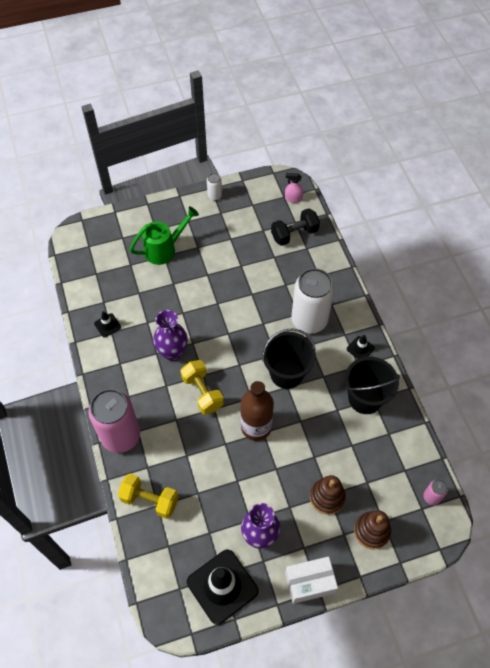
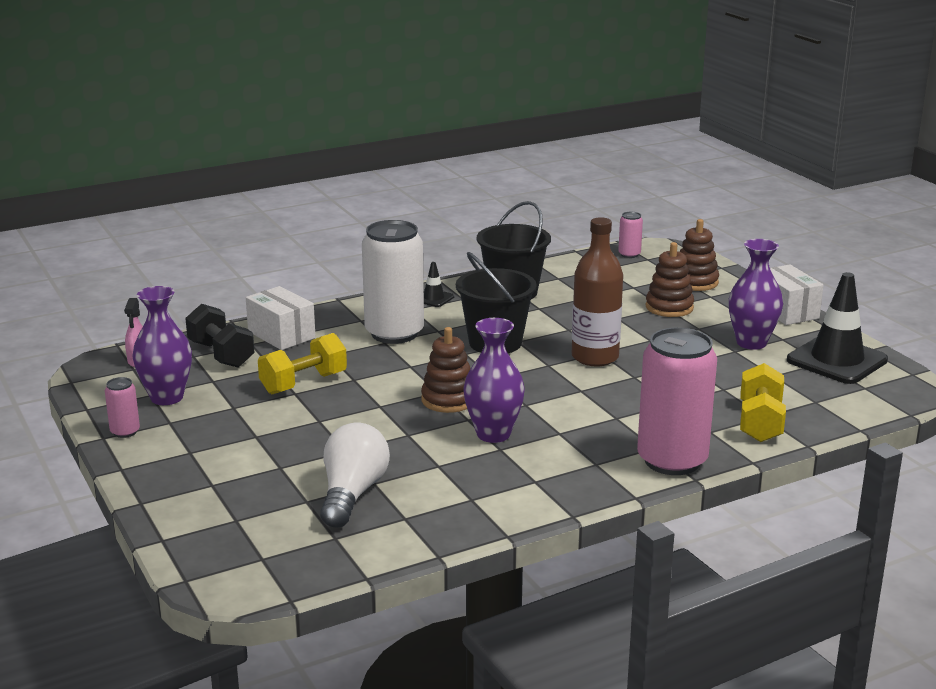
camera: 100 degrees left, 35 degrees down
(107, 325) = (458, 505): black traffic cone -> none
(130, 283) = (352, 494): none -> white light bulb
(164, 249) = (264, 468): green watering can -> none
(202, 392) = (557, 401): yellow dumbbell -> yellow dumbbell (304, 383)
(214, 196) = (125, 432): white can -> pink can
(217, 337) = (448, 400): none -> brown stacking toy
(247, 211) = (167, 397): none -> purple vase
(316, 263) = (281, 335): none -> white box

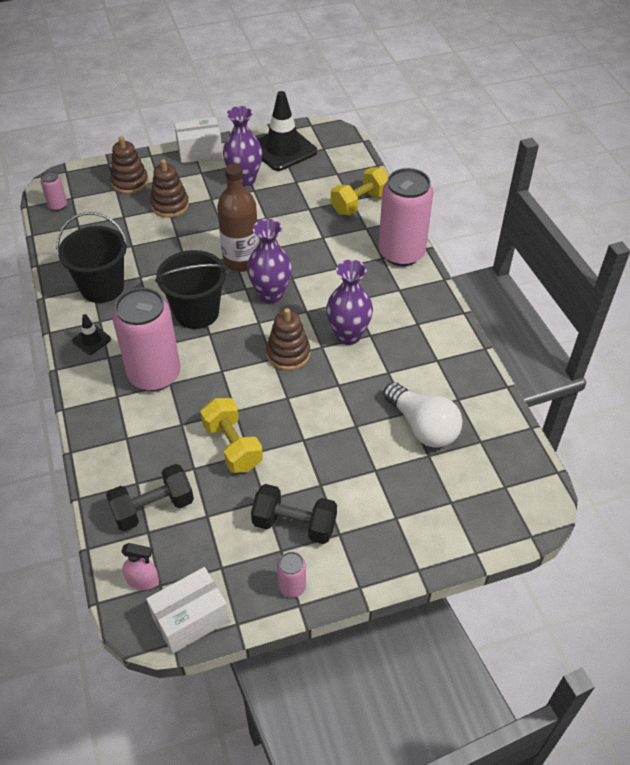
camera: 80 degrees left, 25 degrees up
(167, 397) = (232, 553): purple vase -> purple vase (270, 294)
(202, 426) = (294, 524): none -> black dumbbell
(281, 335) = (126, 458): white box -> white box (191, 619)
(352, 494) = (422, 426): white light bulb -> white light bulb turned 150 degrees counterclockwise
(394, 333) = (154, 374): white can -> pink can
(760, 423) = (360, 203): yellow dumbbell -> yellow dumbbell turned 60 degrees counterclockwise

